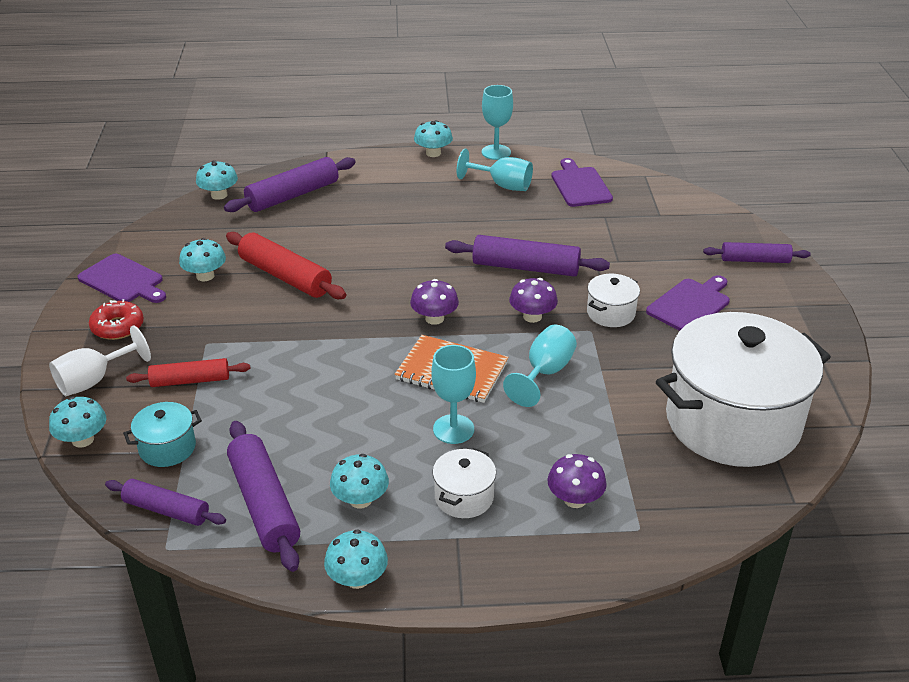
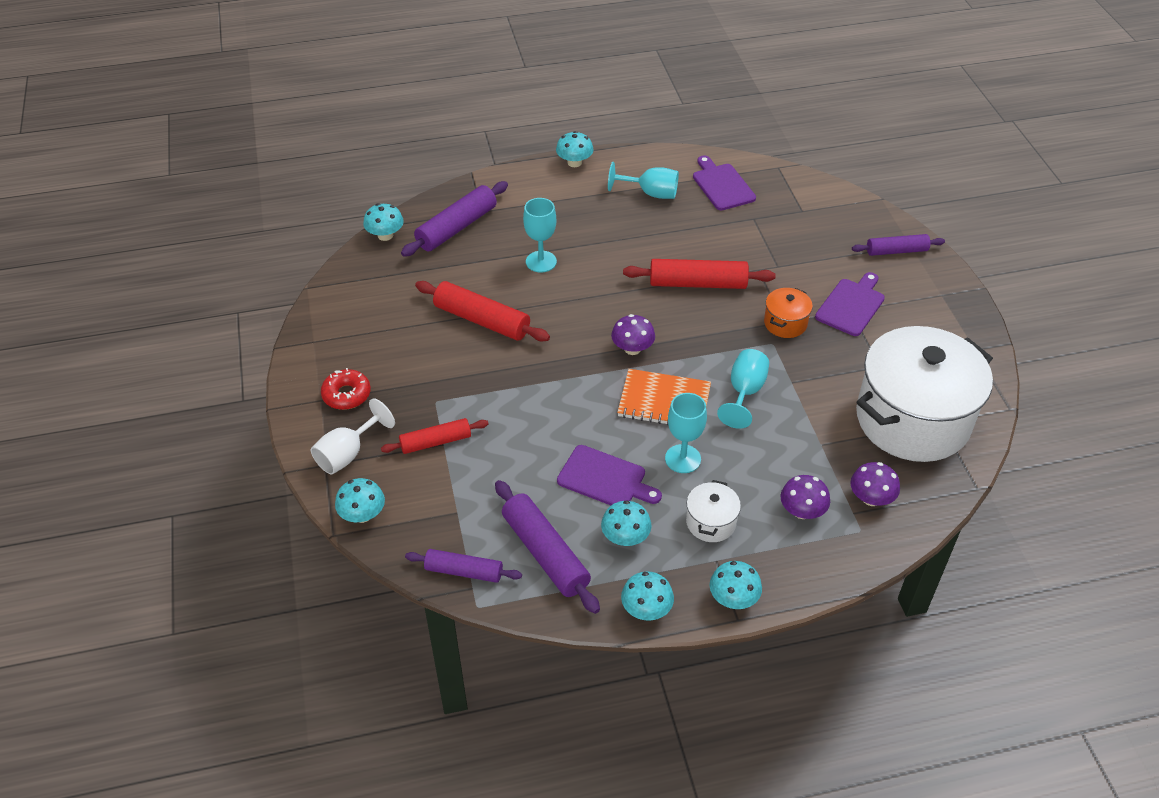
camera: 10 degrees left, 10 degrees up
(123, 280) = (331, 344): purple cutting board -> purple cutting board (605, 479)
(167, 448) = (441, 512): turquoise pot -> none
(205, 276) = (407, 329): turquoise mushroom -> turquoise mushroom (733, 598)
(496, 152) = (633, 155): turquoise goblet -> turquoise goblet (541, 261)
(526, 267) = (698, 283): purple rolling pin -> red rolling pin
(532, 316) = (718, 335): purple mushroom -> purple mushroom (871, 498)
(611, 313) = (785, 323): white pot -> orange pot

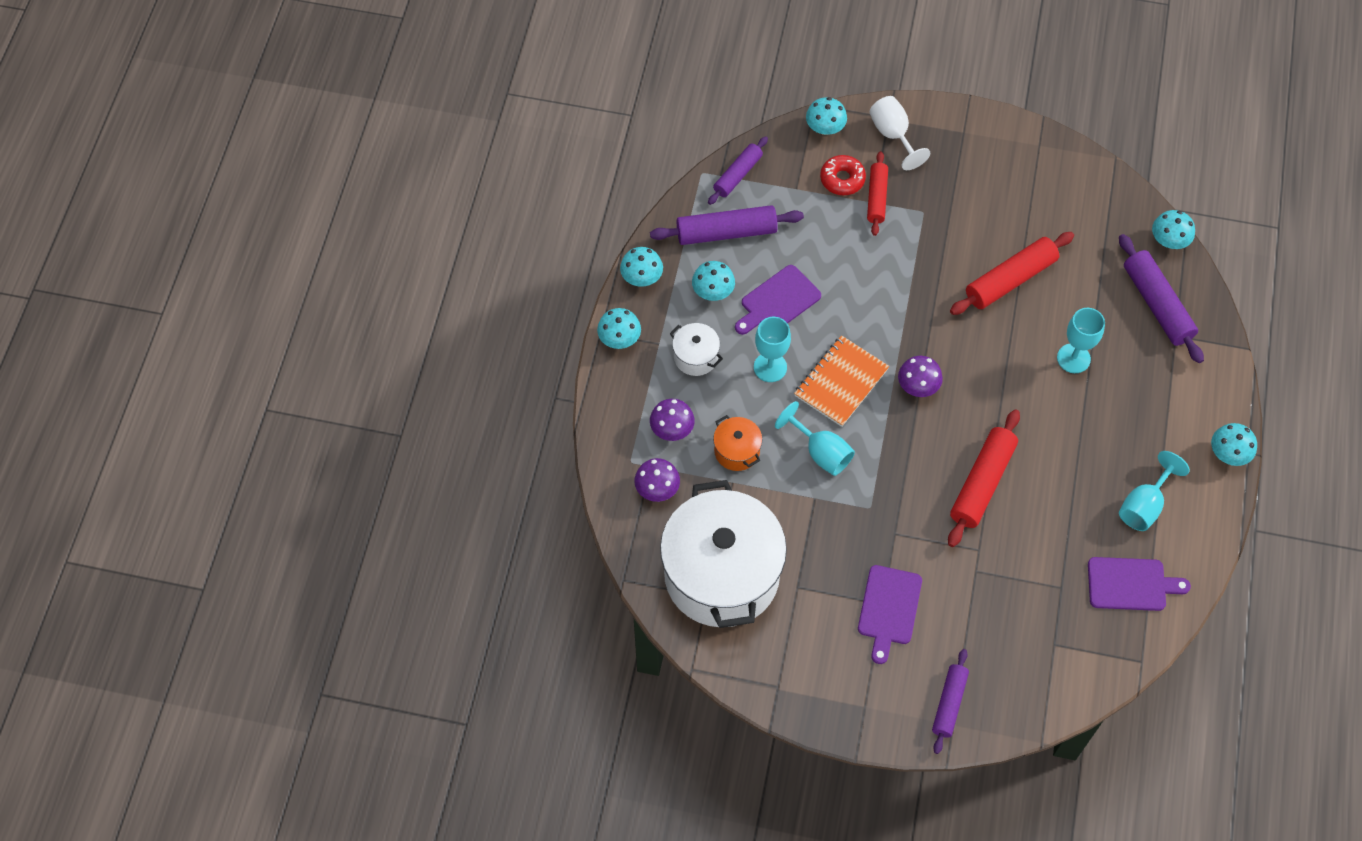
camera: 115 degrees right, 15 degrees up
(346, 395) = (961, 152): red donut -> red donut (842, 179)
(785, 323) = (891, 533): orange pot -> orange pot (737, 451)
(851, 305) = (888, 609): purple cutting board -> purple cutting board turned 45 degrees clockwise

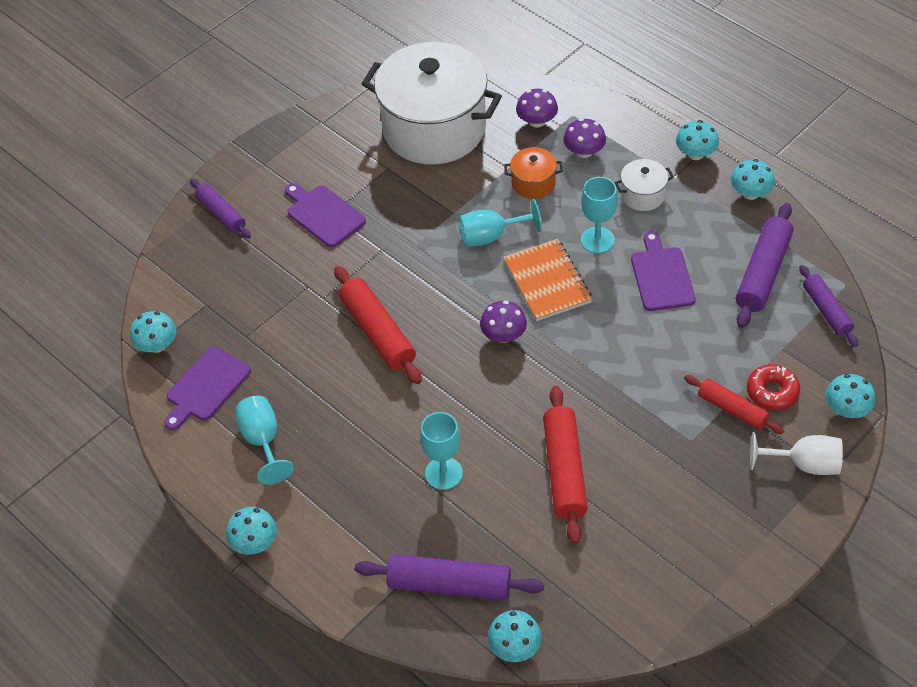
camera: 125 degrees right, 10 degrees down
(713, 291) = (703, 235): turquoise mushroom -> turquoise mushroom (157, 345)

